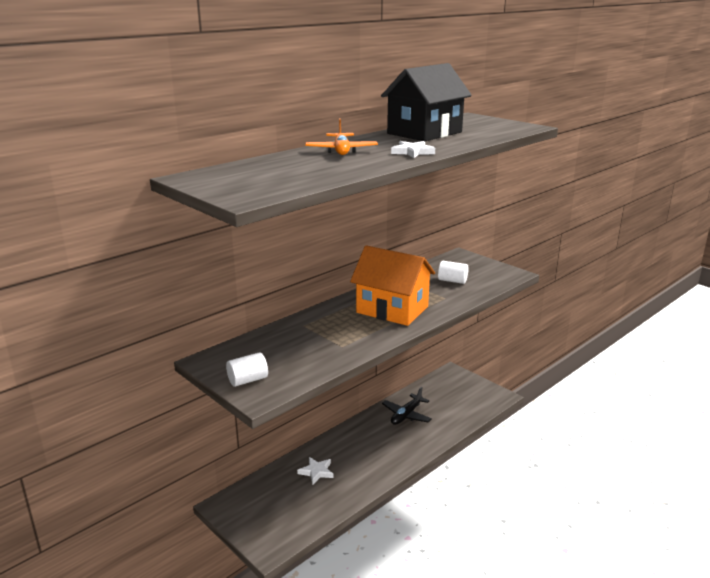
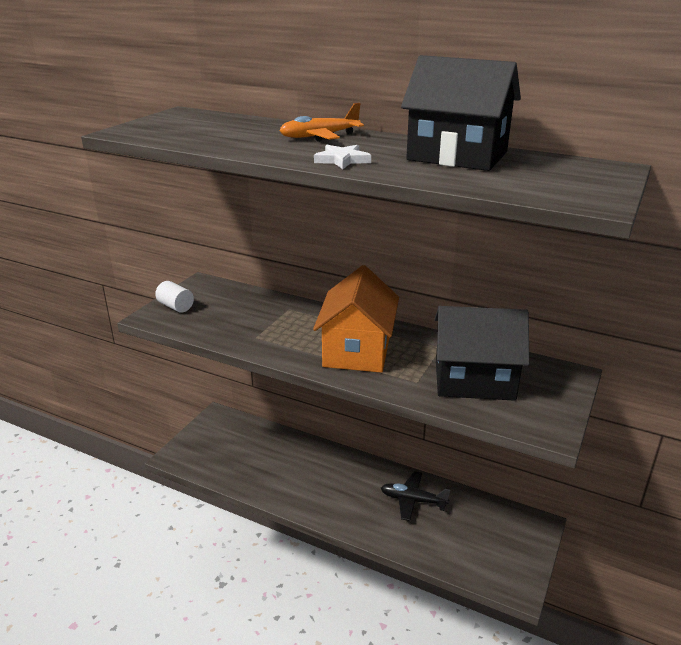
camera: 70 degrees right, 5 degrees up
(316, 472) = (281, 457): white star -> none
(452, 281) = (474, 380): white cylinder -> black house

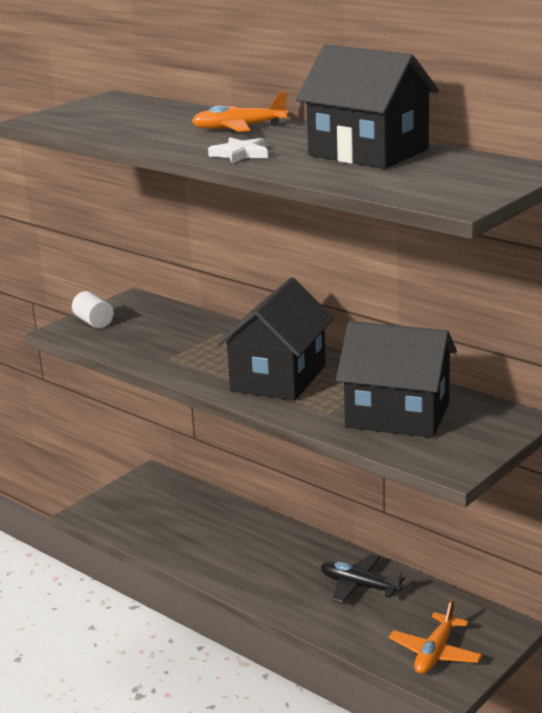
camera: 15 degrees right, 5 degrees down
(357, 350) = (278, 378): orange house -> black house
(494, 557) = (435, 653): none -> orange plane

